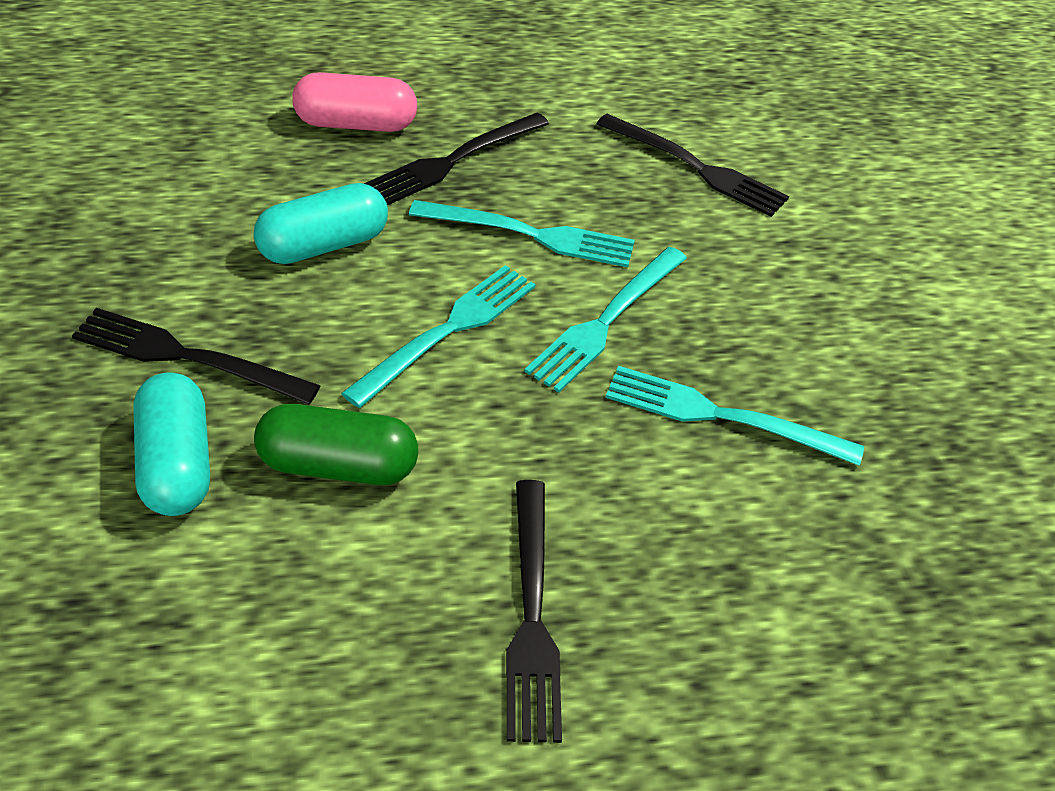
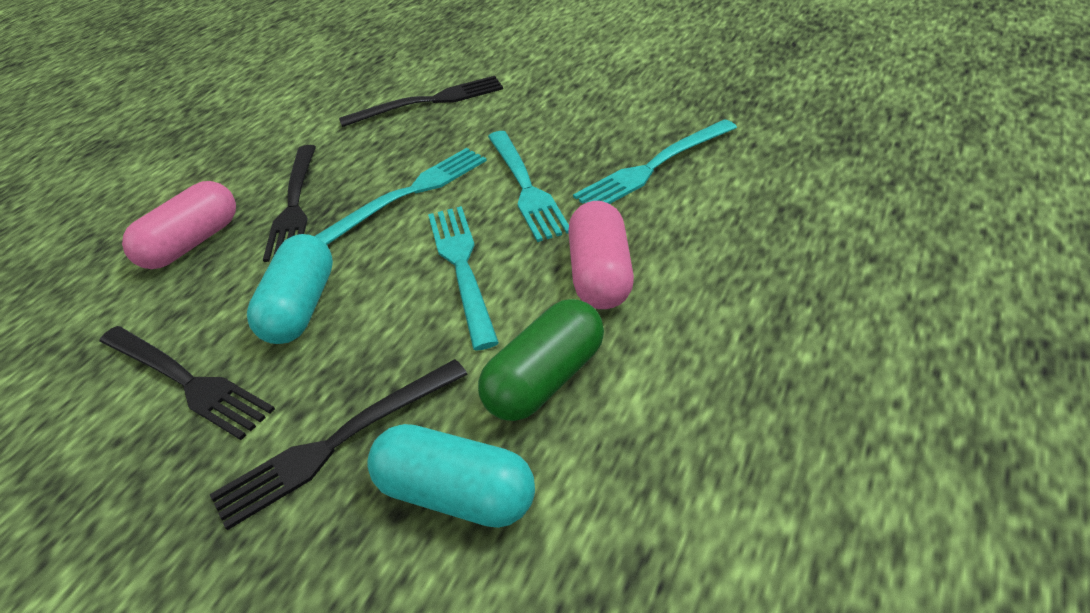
camera: 45 degrees left, 5 degrees down
(507, 446) = (601, 275): none -> pink capsule
(531, 615) = (768, 318): black fork -> black fork (186, 381)

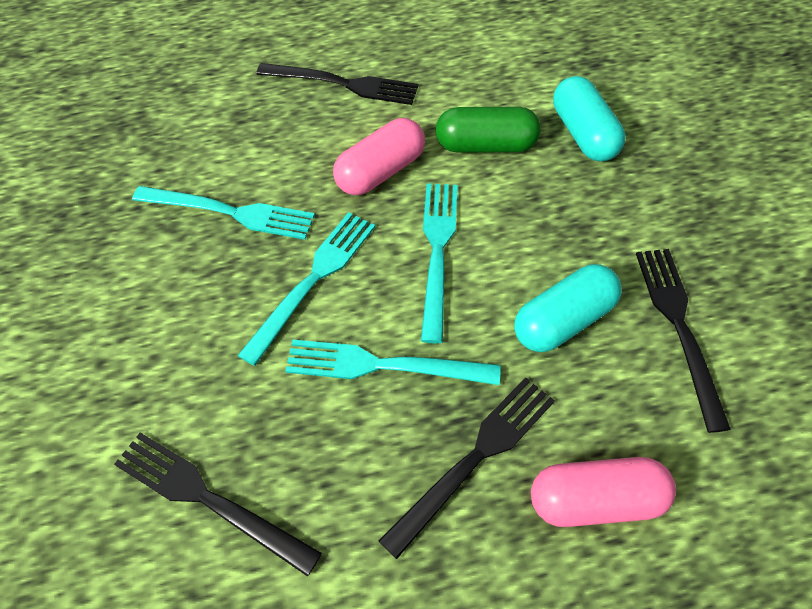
camera: 135 degrees left, 15 degrees up
(337, 443) = (617, 203): black fork -> black fork (343, 84)
(462, 267) = (437, 252): turquoise fork -> turquoise fork turned 150 degrees clockwise

